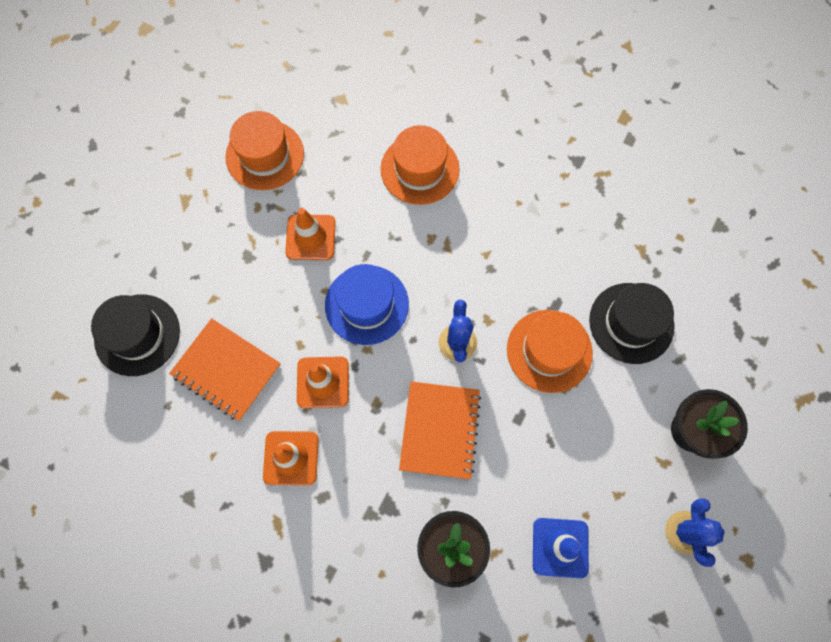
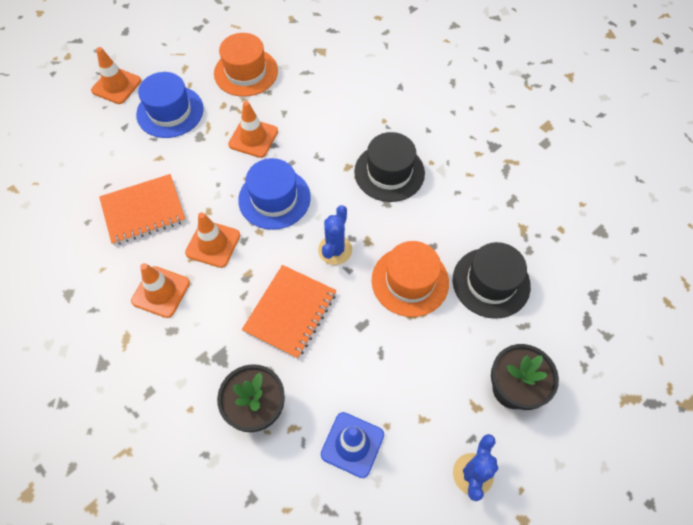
camera: 20 degrees right, 10 degrees down
(117, 222) = (116, 86): none -> orange traffic cone
(137, 335) = (91, 165): black hat -> black hat (389, 172)
(198, 236) = (170, 112): none -> blue hat
(226, 370) = (143, 211): orange notebook -> orange notebook turned 75 degrees counterclockwise
(419, 169) = (361, 115): orange hat -> none

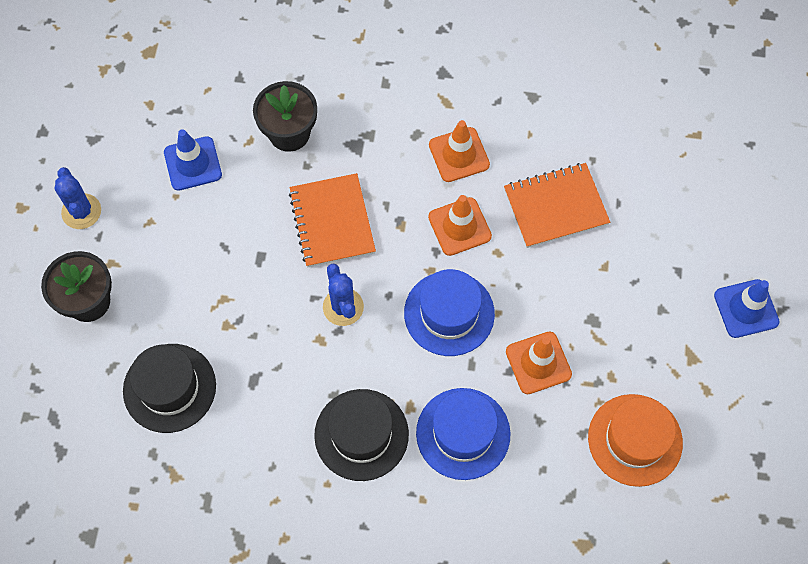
camera: 140 degrees right, 5 degrees up
(116, 86) = (746, 308): orange traffic cone -> blue traffic cone
(143, 211) = (555, 207): orange notebook -> orange notebook turned 45 degrees clockwise
(170, 112) = (655, 324): blue hat -> blue hat (463, 433)
(410, 281) = (248, 330): orange hat -> none

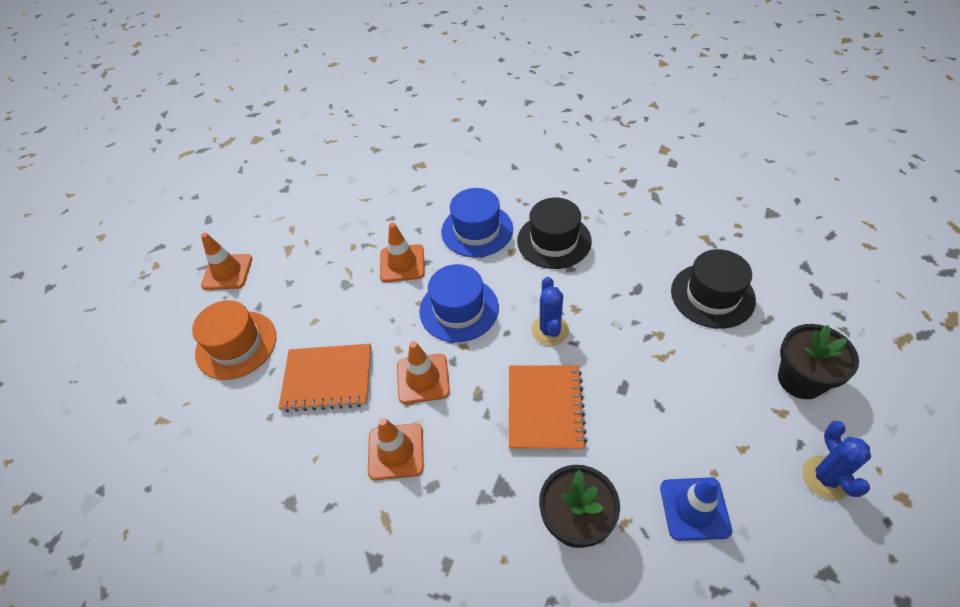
camera: 160 degrees left, 15 degrees down
(635, 440) = (358, 209): orange hat -> orange hat (236, 345)
(746, 308) = (227, 272): blue traffic cone -> orange traffic cone

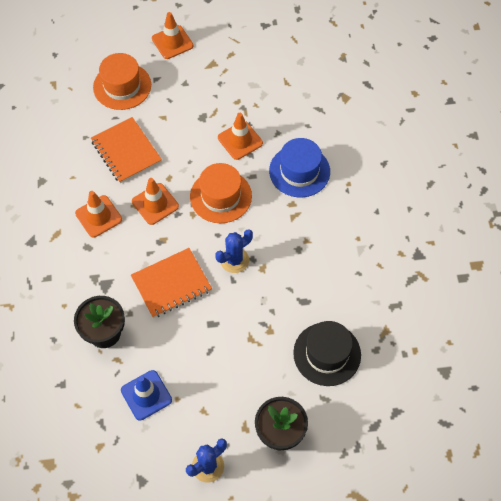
camera: 55 degrees right, 10 degrees up
(459, 309) = (221, 196): blue hat -> orange hat
(554, 241) = (319, 227): black hat -> none

